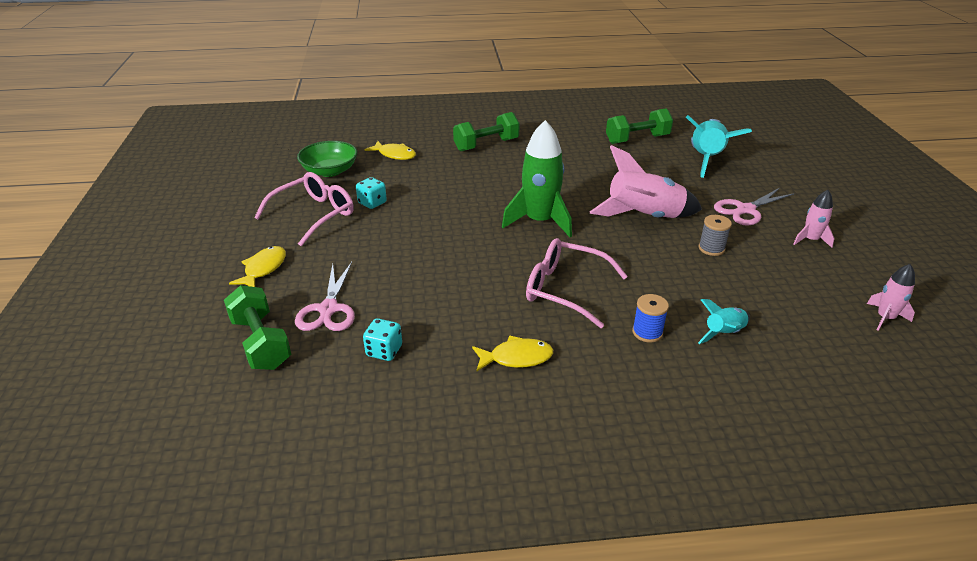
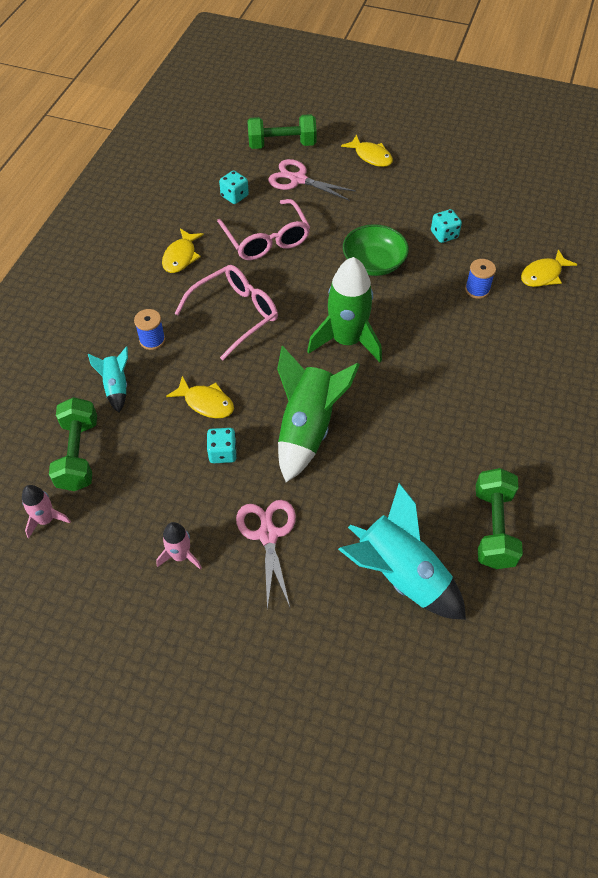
camera: 115 degrees right, 20 degrees up
(314, 215) = (440, 195): pink glasses -> pink glasses (266, 239)
(330, 171) = (524, 220): green bowl -> green bowl (374, 263)
(432, 177) = (477, 289): none -> blue spool
(486, 145) = (538, 360): green dumbbell -> green dumbbell (78, 454)
(644, 217) = (307, 429): pink rocket -> green rocket
(677, 273) = (206, 403): none -> yellow fish
(711, 248) = (223, 453): grey spool -> turquoise dice

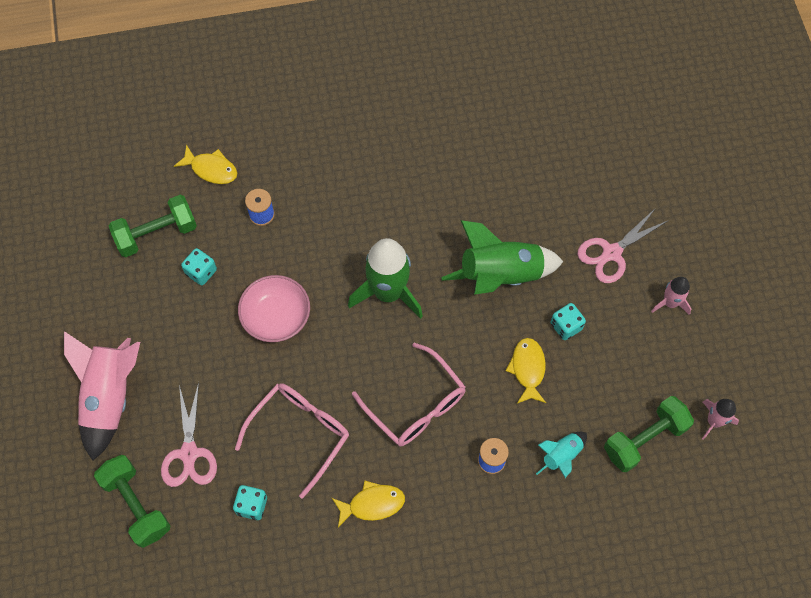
camera: 120 degrees left, 10 degrees up
(235, 314) = (416, 405): pink glasses -> pink glasses turned 150 degrees counterclockwise
(371, 156) = (110, 397): yellow fish -> pink rocket
(374, 263) = (276, 316): green bowl -> pink bowl
(400, 575) = (581, 152): turquoise rocket -> none
(493, 528) = (503, 111): green dumbbell -> green dumbbell (156, 234)

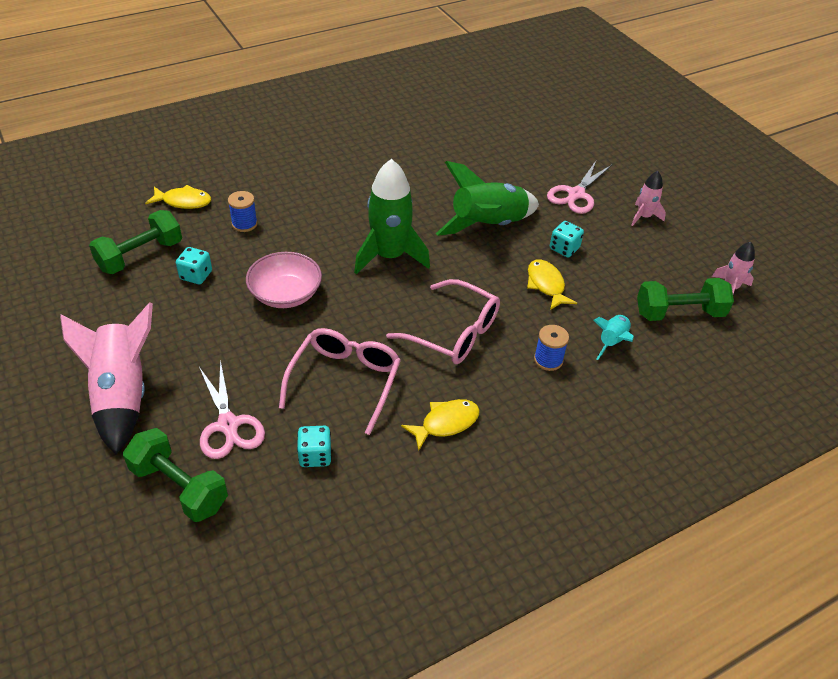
camera: 20 degrees left, 20 degrees down
(644, 439) = (679, 313): green dumbbell -> green dumbbell turned 45 degrees clockwise

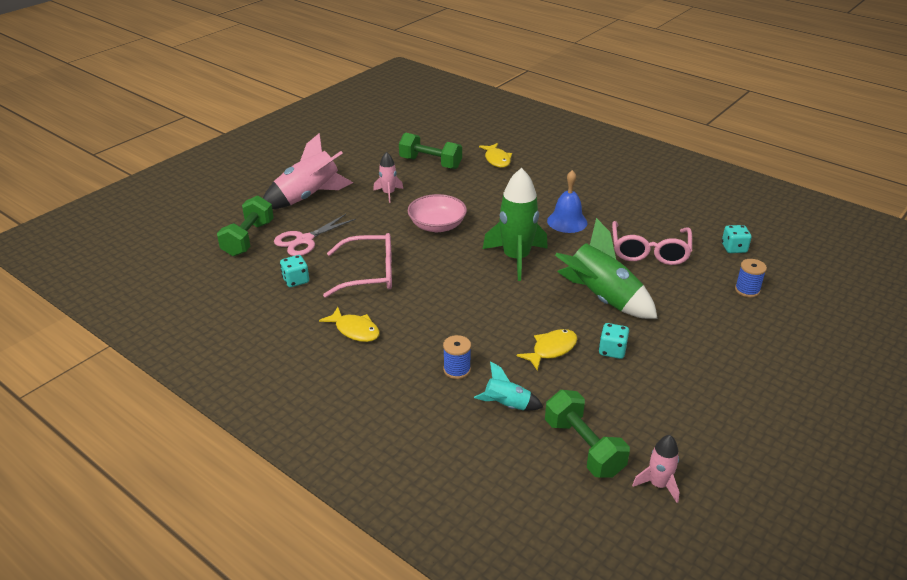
camera: 70 degrees right, 10 degrees down
(196, 275) = (428, 187): turquoise dice -> turquoise dice (734, 248)
(244, 224) = (495, 188): blue spool -> blue spool (747, 290)
(348, 198) = (567, 221): none -> blue bell
(453, 333) = (453, 311): pink glasses -> pink glasses (649, 251)
(576, 194) = (704, 342): pink scissors -> none
(644, 217) = (716, 397): pink rocket -> pink rocket (388, 193)

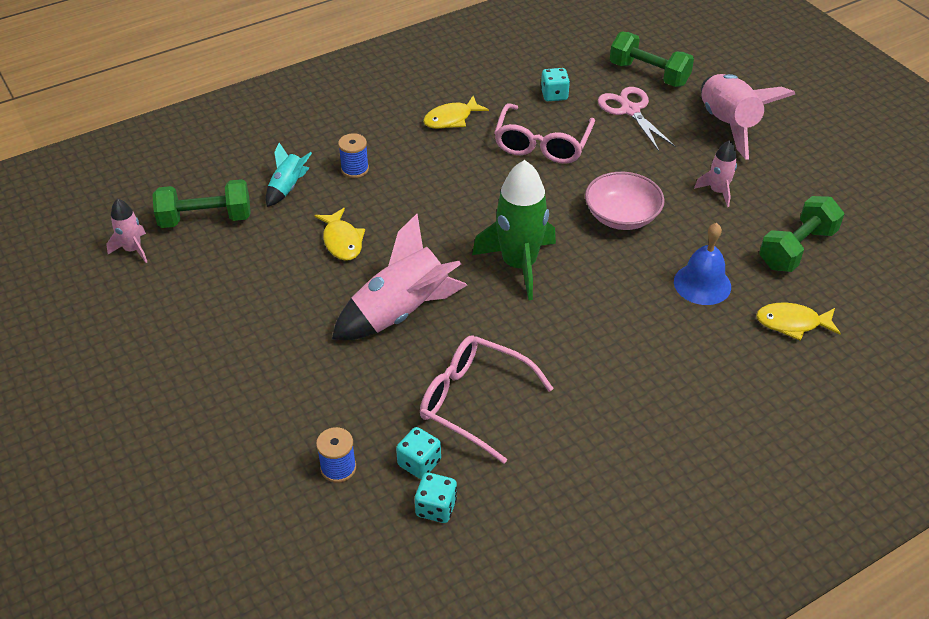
camera: 110 degrees right, 10 degrees up
(567, 221) = (584, 342): blue bell -> blue bell (702, 284)
(602, 299) = (401, 312): green rocket -> pink rocket
(612, 350) = (311, 286): turquoise dice -> turquoise dice (419, 463)

